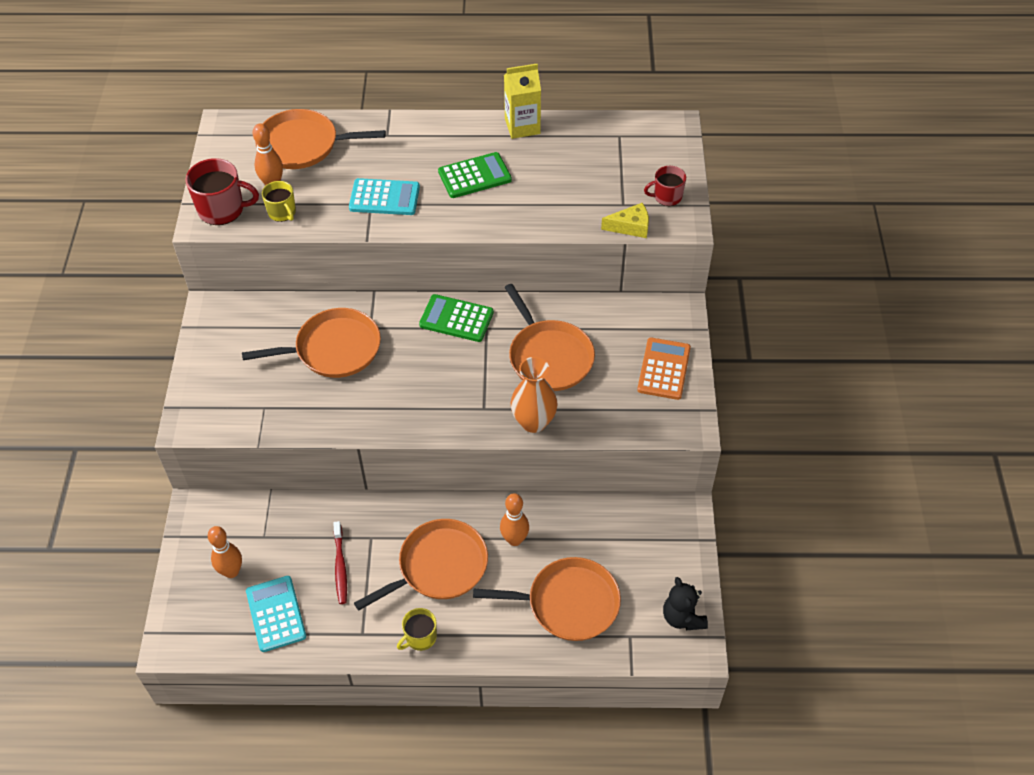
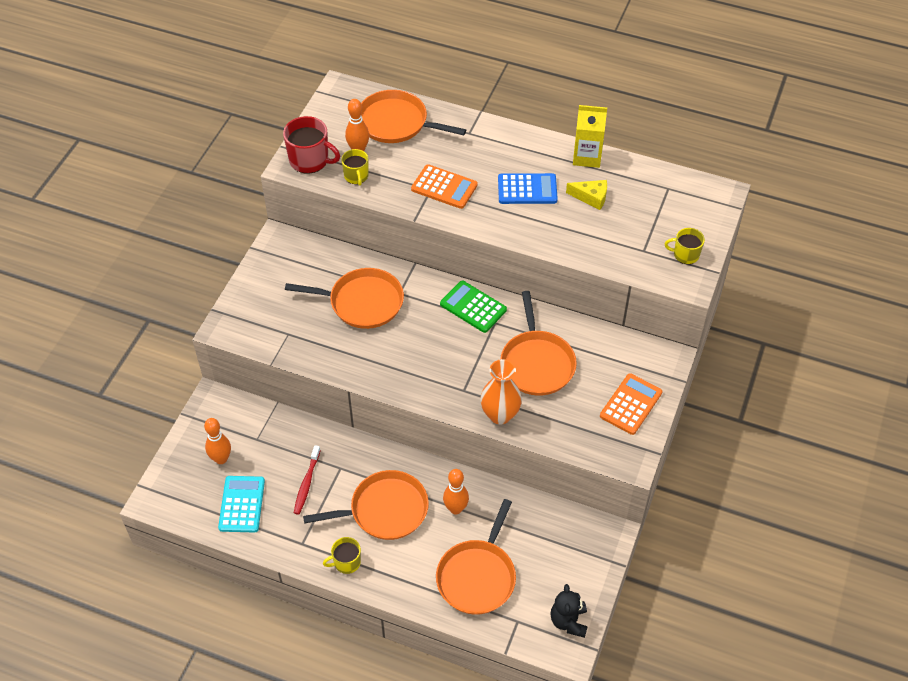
camera: 20 degrees right, 0 degrees up
(384, 197) = (444, 187): turquoise calculator -> orange calculator
(474, 176) = (527, 189): green calculator -> blue calculator
(568, 603) = (477, 576): orange pan -> orange pan turned 90 degrees clockwise
(630, 227) = (641, 272): yellow cheese -> yellow cheese (591, 197)
(667, 196) = (685, 254): red mug -> yellow mug

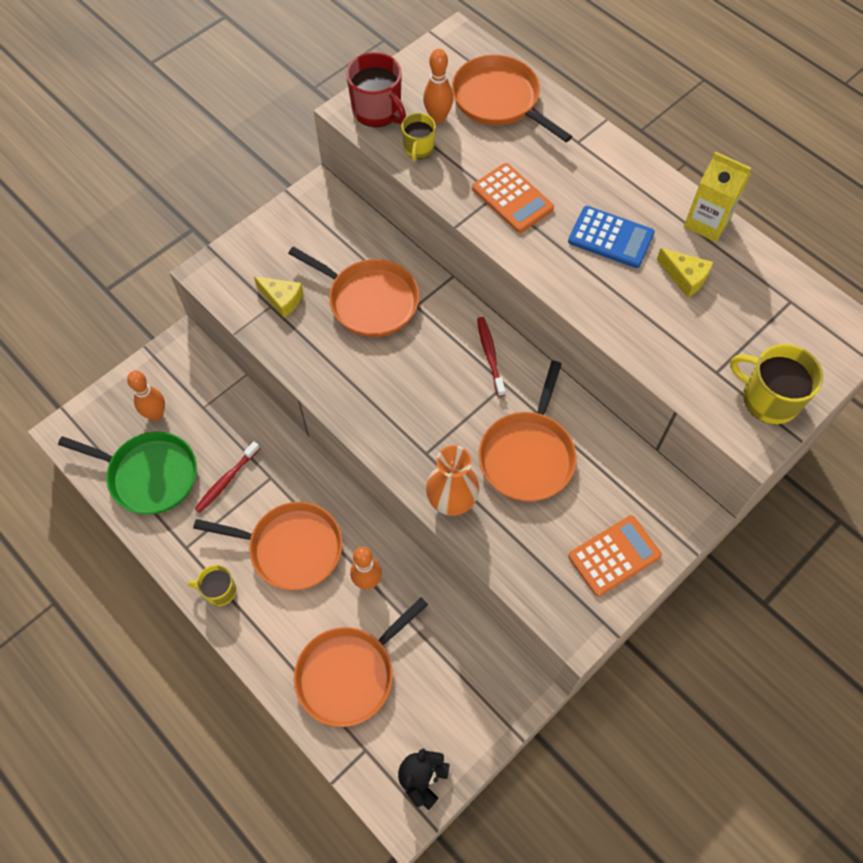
camera: 25 degrees right, 10 degrees up
(242, 504) = (149, 475): turquoise calculator -> green pan
(294, 326) = (282, 299): none -> yellow cheese
(473, 307) = (490, 355): green calculator -> red toothbrush
(685, 254) = (768, 399): yellow mug -> yellow mug, size x1.63

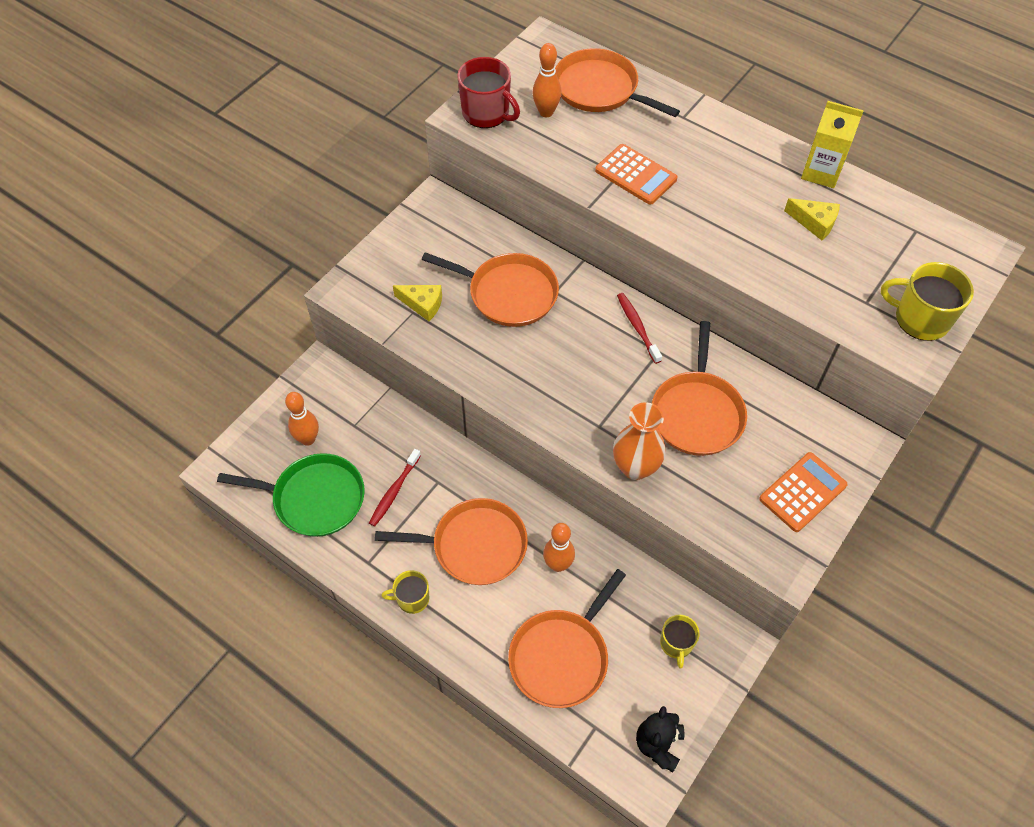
camera: 10 degrees left, 5 degrees down
(418, 148) = (535, 142): yellow mug -> yellow mug (676, 644)
(611, 237) = (736, 197): blue calculator -> none

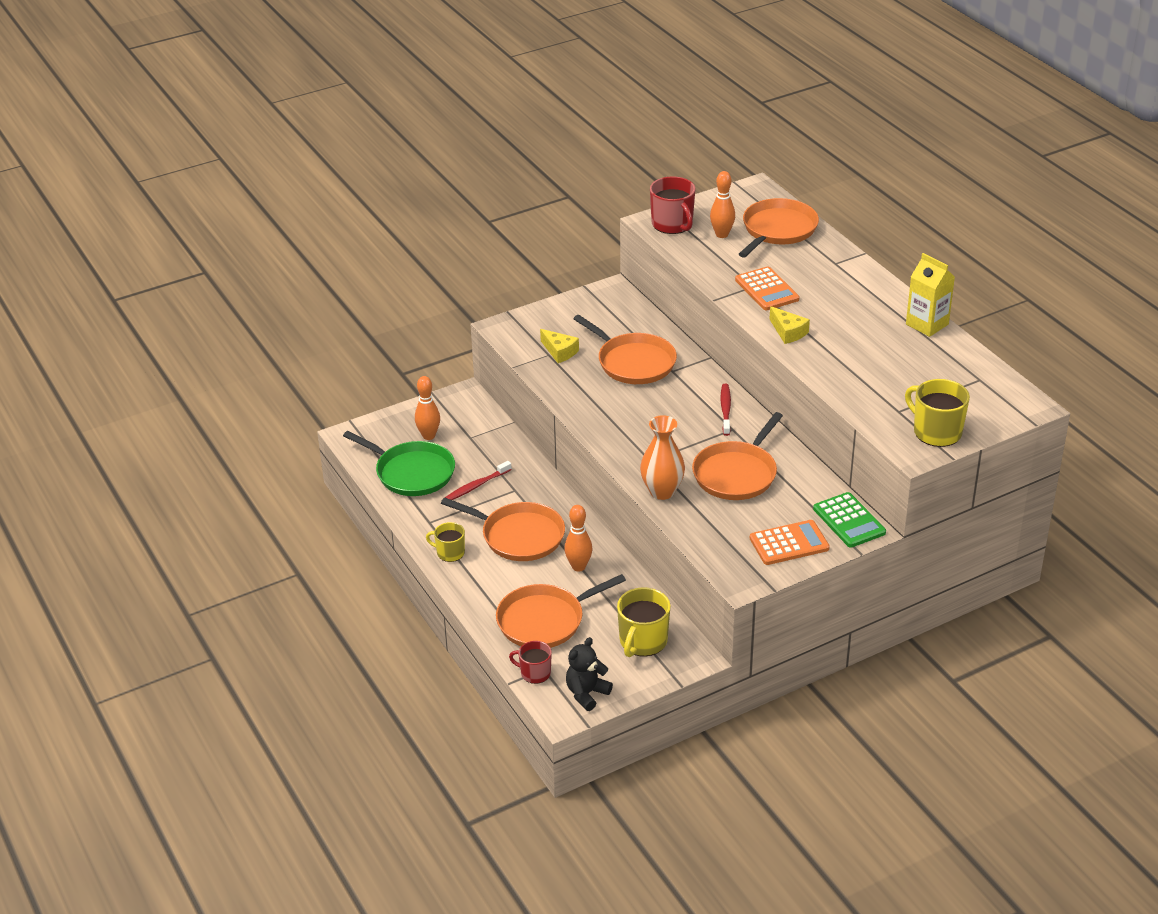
camera: 25 degrees right, 20 degrees down
(589, 738) = (534, 673): none -> red mug
(600, 89) = (777, 230): orange pan -> orange pan turned 60 degrees clockwise
(676, 644) = (642, 641): yellow mug -> yellow mug, size x1.63
(814, 223) = (894, 354): yellow cheese -> yellow cheese (788, 332)
(842, 437) = (849, 521): none -> green calculator

